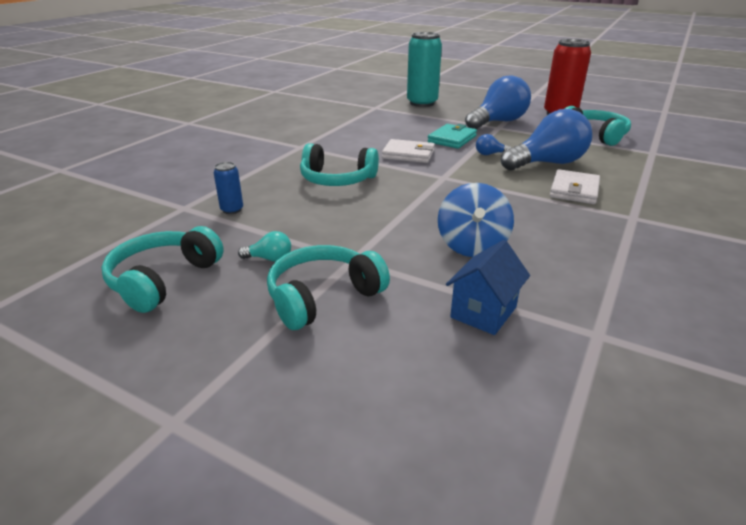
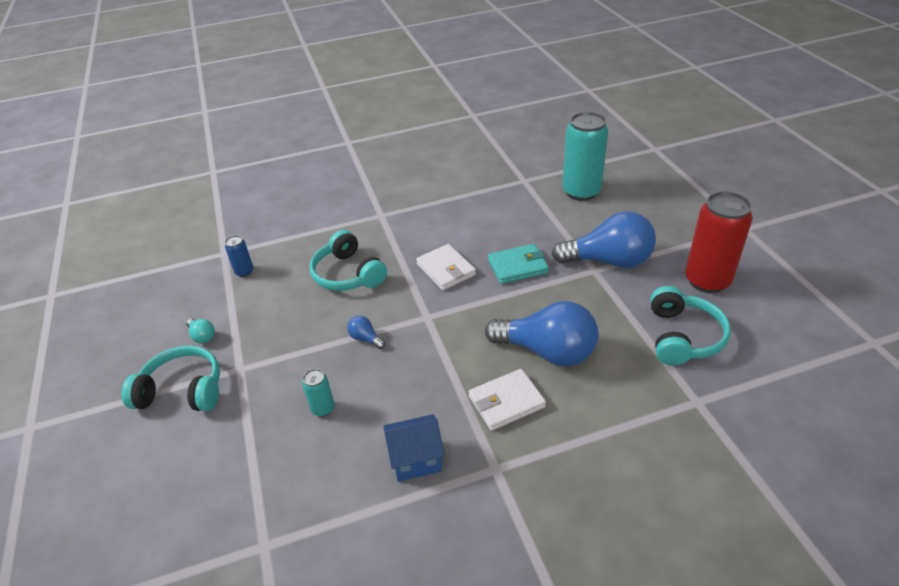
camera: 45 degrees right, 10 degrees up
(163, 279) = (138, 319): turquoise headphones -> none
(472, 246) = (323, 409): blue spinning top -> turquoise can
(483, 312) = (236, 472): blue house -> blue house (416, 460)
(490, 154) = (516, 307): blue light bulb -> blue light bulb (365, 338)

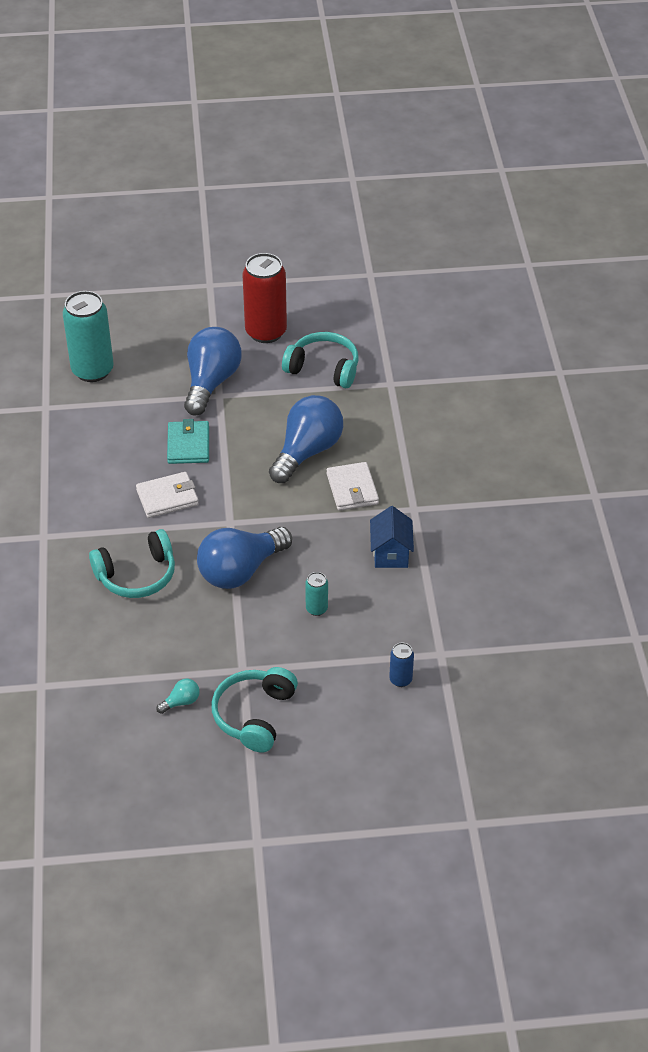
camera: 80 degrees left, 5 degrees up
(244, 272) = (87, 666): blue can -> blue can (400, 679)
(365, 338) = (240, 570): blue light bulb -> blue light bulb, size x2.46

